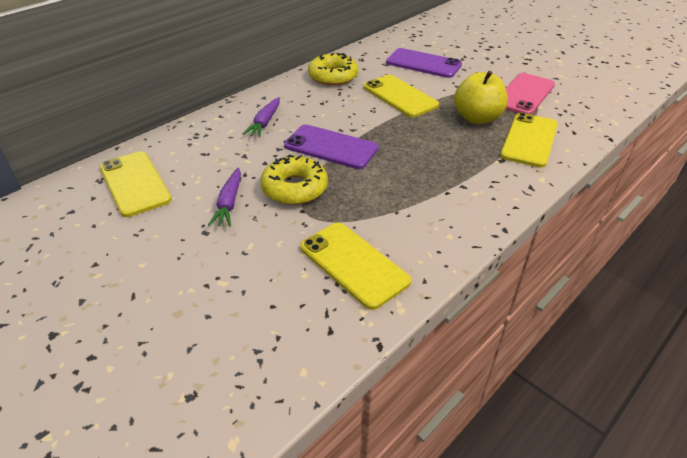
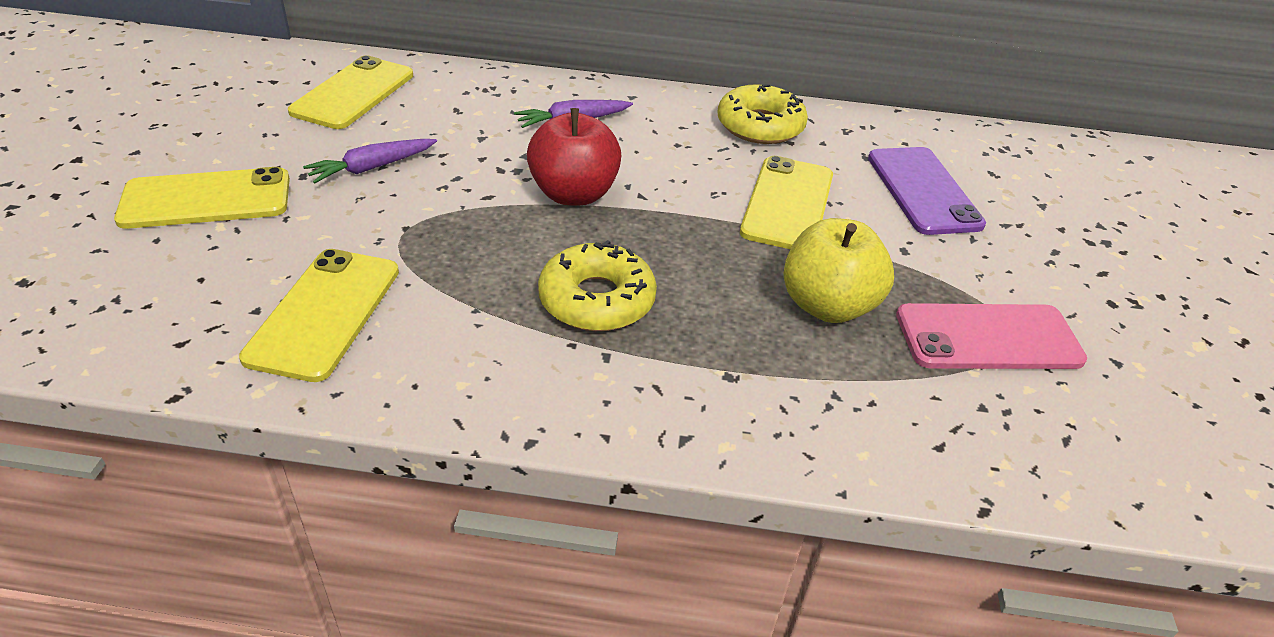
camera: 50 degrees right, 0 degrees up
(295, 188) = (448, 202): yellow donut -> yellow donut (597, 300)
(331, 147) = (574, 194): purple phone -> red apple
(529, 140) = (834, 392): yellow phone -> yellow phone (206, 199)

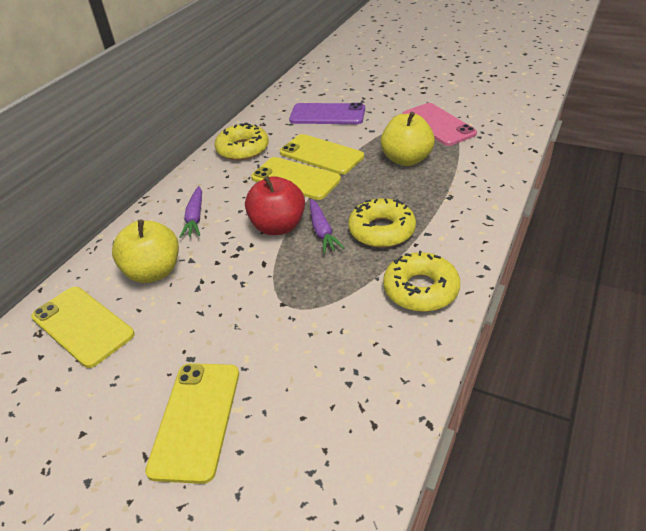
camera: 65 degrees left, 0 degrees up
(325, 313) = (362, 346): yellow phone -> yellow phone (295, 178)
(372, 168) = (200, 318): purple carrot -> purple carrot (322, 231)
(452, 116) = (154, 272): none -> yellow apple
(454, 361) = (420, 289): none -> yellow donut
(988, 337) = (438, 124): pink phone -> pink phone turned 45 degrees counterclockwise

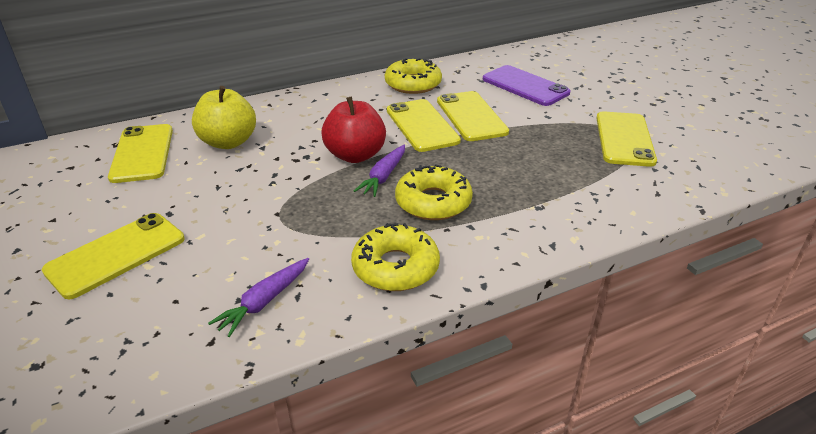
camera: 35 degrees right, 5 degrees down
(195, 217) = (307, 118): purple carrot -> purple carrot (264, 302)
(406, 159) = (544, 155): yellow apple -> none
(438, 124) = (624, 139): pink phone -> yellow phone

